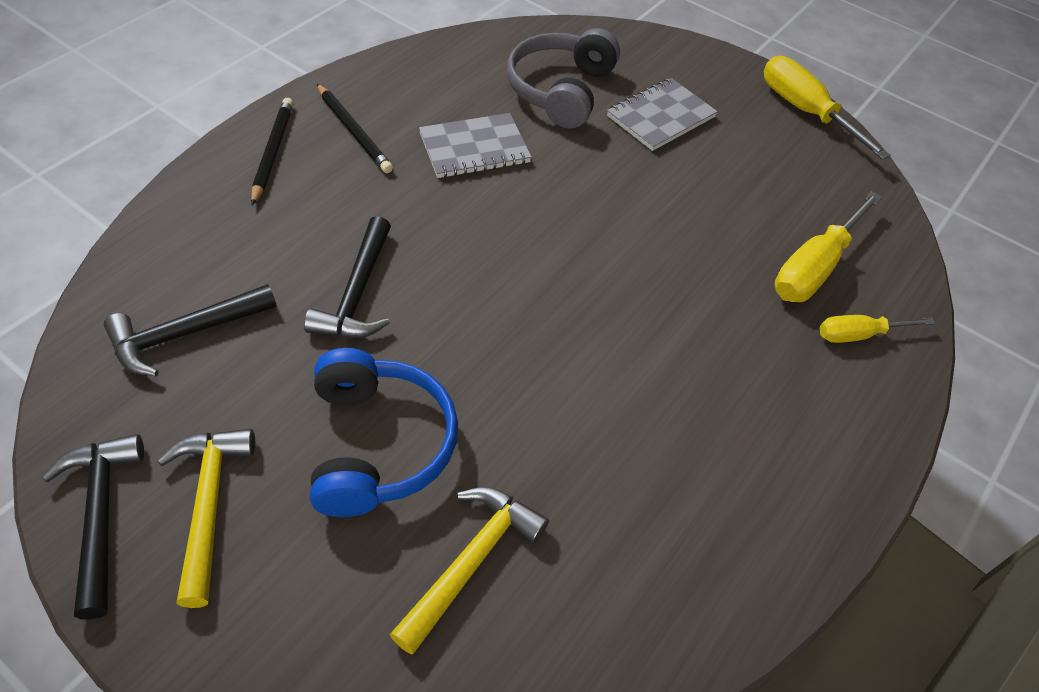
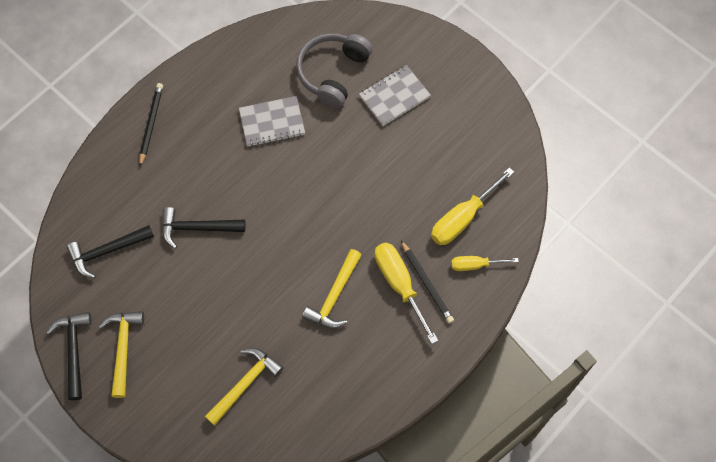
camera: 10 degrees right, 15 degrees up
(353, 131) = (199, 107): black pencil -> black pencil (426, 283)
(357, 293) = (197, 228): black hammer -> black hammer turned 75 degrees clockwise
(377, 444) = (204, 320): blue headphones -> none
(623, 392) = (334, 296): none -> yellow hammer
(805, 111) = (492, 92): yellow screwdriver -> yellow screwdriver (399, 285)

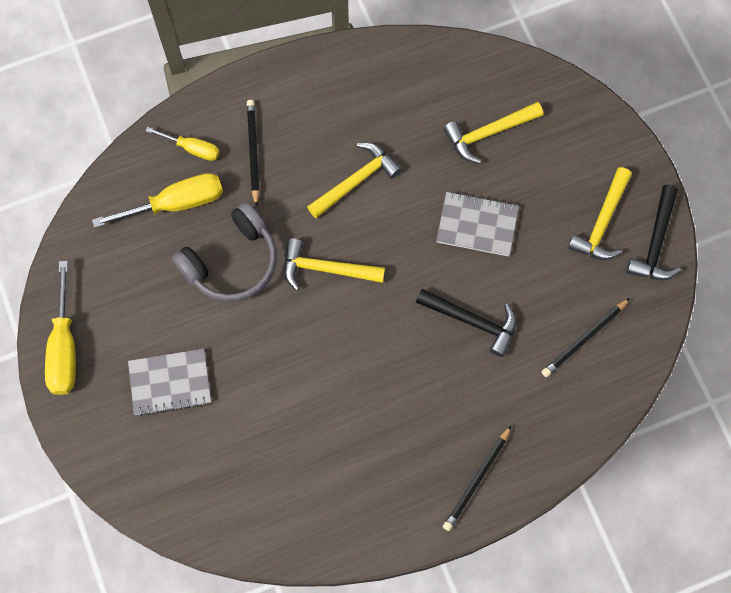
camera: 155 degrees left, 5 degrees up
(107, 251) = (584, 339): black hammer -> black pencil
(272, 123) = (330, 415): grey notebook -> grey notebook (477, 225)
(324, 219) = (326, 269): none -> yellow hammer
(333, 73) = (226, 448): grey headphones -> grey headphones (232, 262)
(399, 285) = (282, 163): yellow screwdriver -> yellow screwdriver (64, 347)

